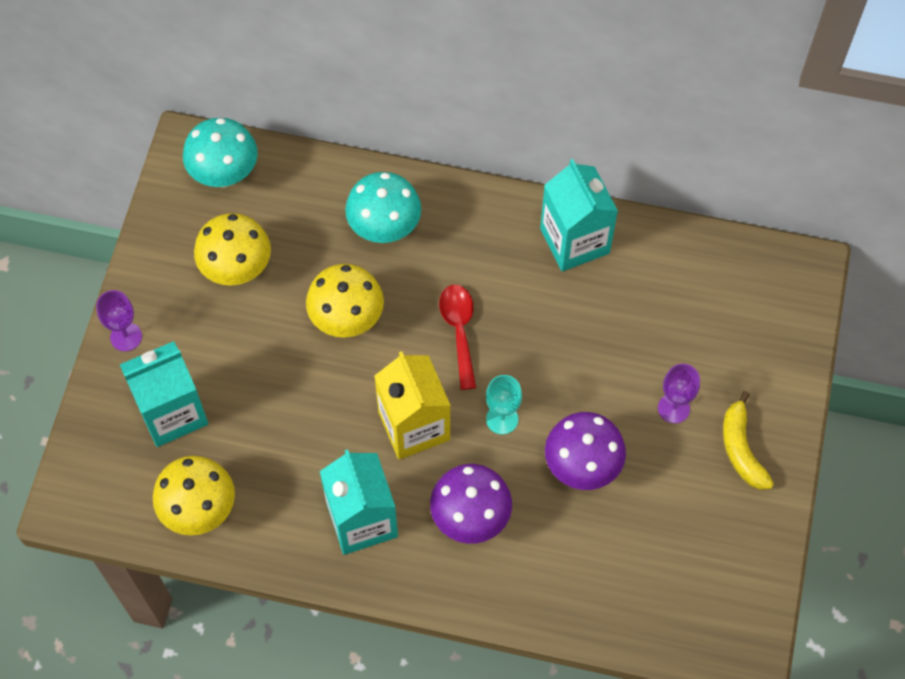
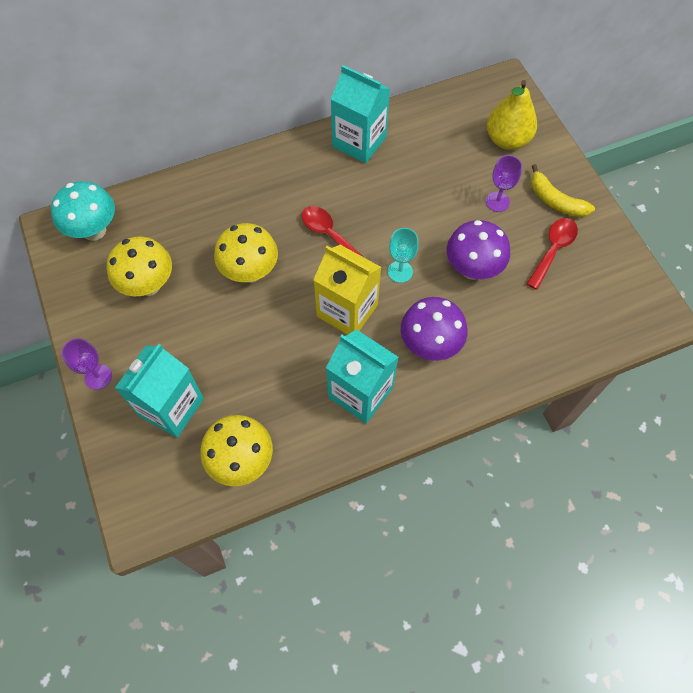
camera: 35 degrees left, 0 degrees up
(384, 228) = (232, 202): turquoise mushroom -> none
(689, 503) = (553, 250): none -> red spoon
(747, 342) = (507, 140): none -> yellow pear

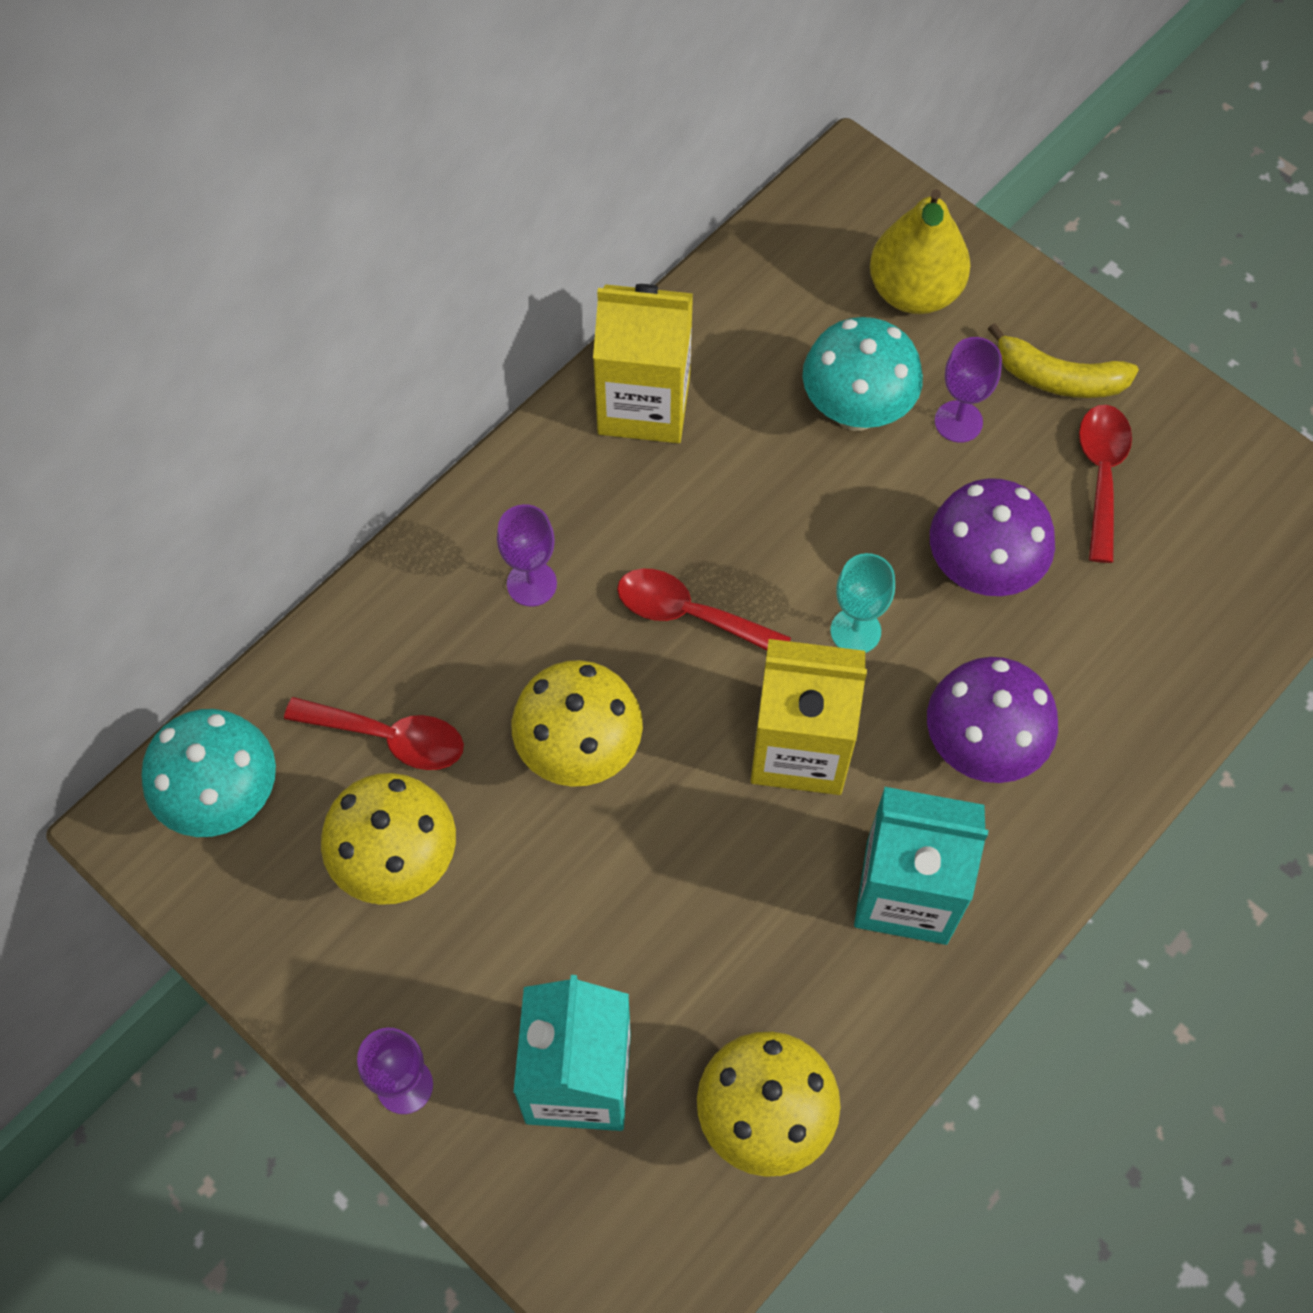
camera: 25 degrees left, 0 degrees up
(174, 234) = (389, 737): none -> red spoon
(269, 196) = (531, 584): none -> purple goblet
(359, 142) = (644, 404): turquoise carton -> yellow carton
(452, 179) = (856, 411): none -> turquoise mushroom

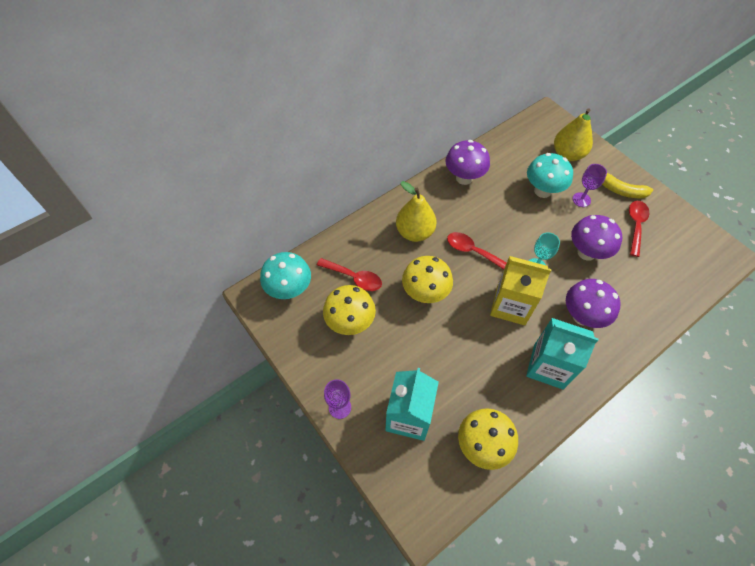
camera: 10 degrees right, 5 degrees down
(531, 584) = (415, 232): purple goblet -> yellow pear
(644, 404) = (464, 178): yellow carton -> purple mushroom

